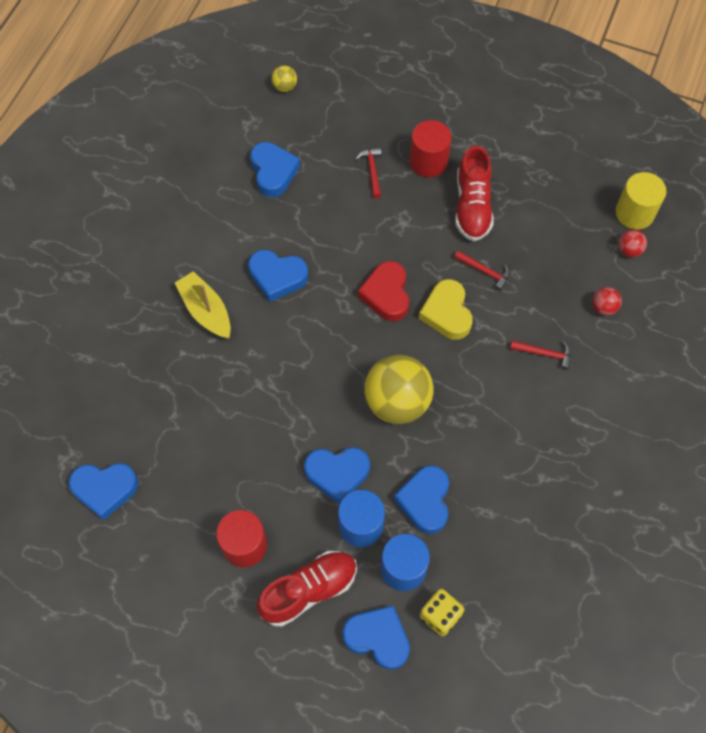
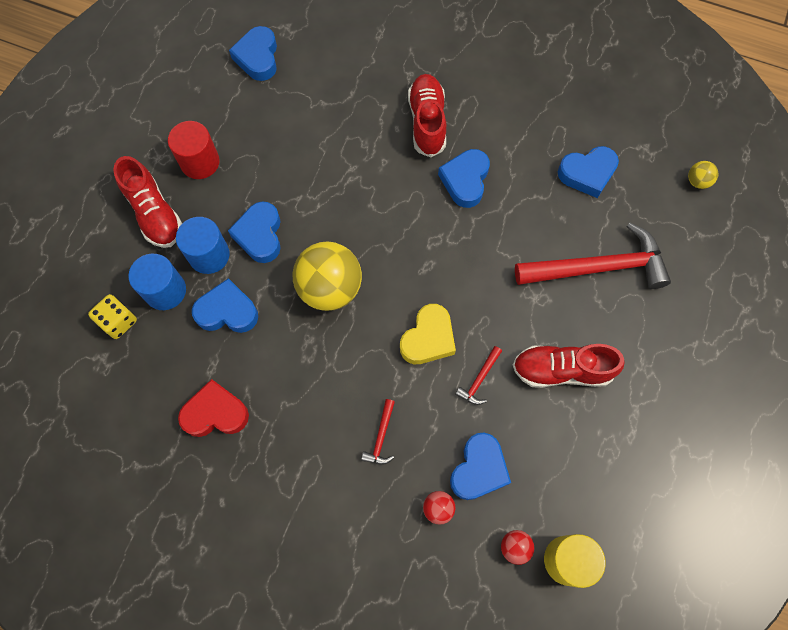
camera: 90 degrees right, 5 degrees up
(206, 311) = (427, 122): yellow boat -> red shoe
(372, 171) = (598, 267): red hammer -> red hammer, size x2.43
(378, 638) = (106, 268): blue heart -> blue heart (479, 469)
(386, 294) = (448, 280): red heart -> red heart (215, 413)
(428, 162) = (616, 325): red cylinder -> none
(447, 313) = (428, 338): yellow heart -> yellow heart turned 135 degrees clockwise

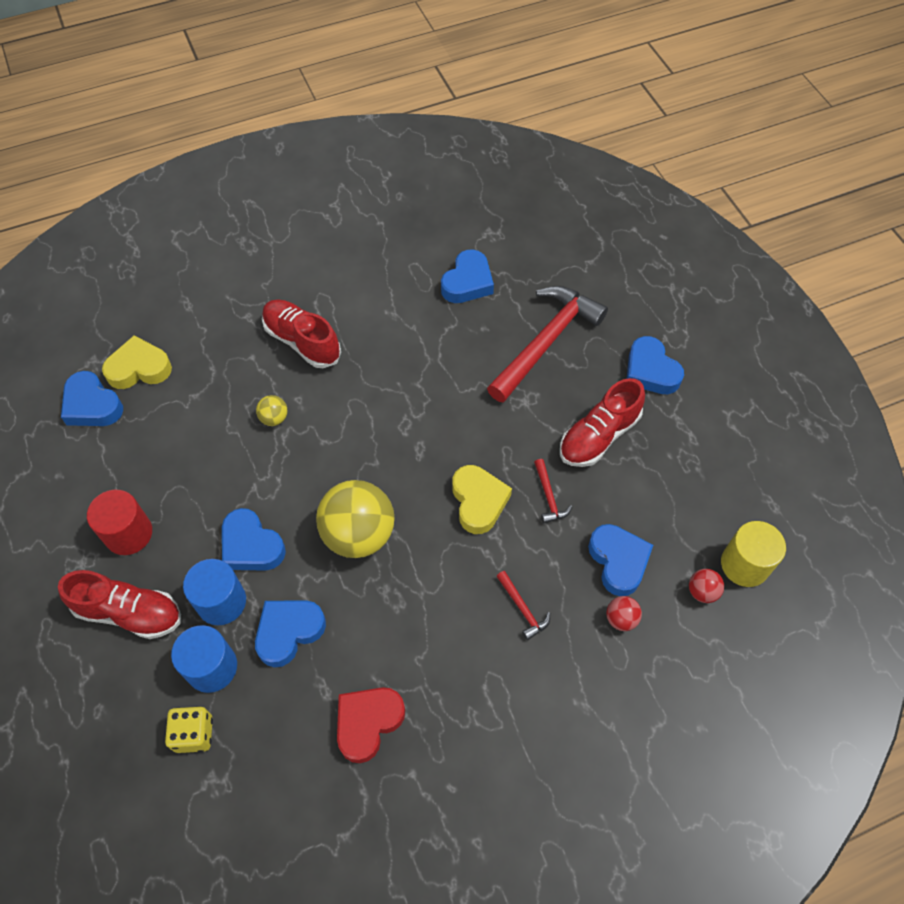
camera: 45 degrees left, 10 degrees down
(308, 55) = (139, 368): none -> yellow heart
(465, 180) = (380, 361): blue heart -> blue heart (650, 371)
(697, 181) = (549, 227): yellow ball -> yellow ball (274, 418)

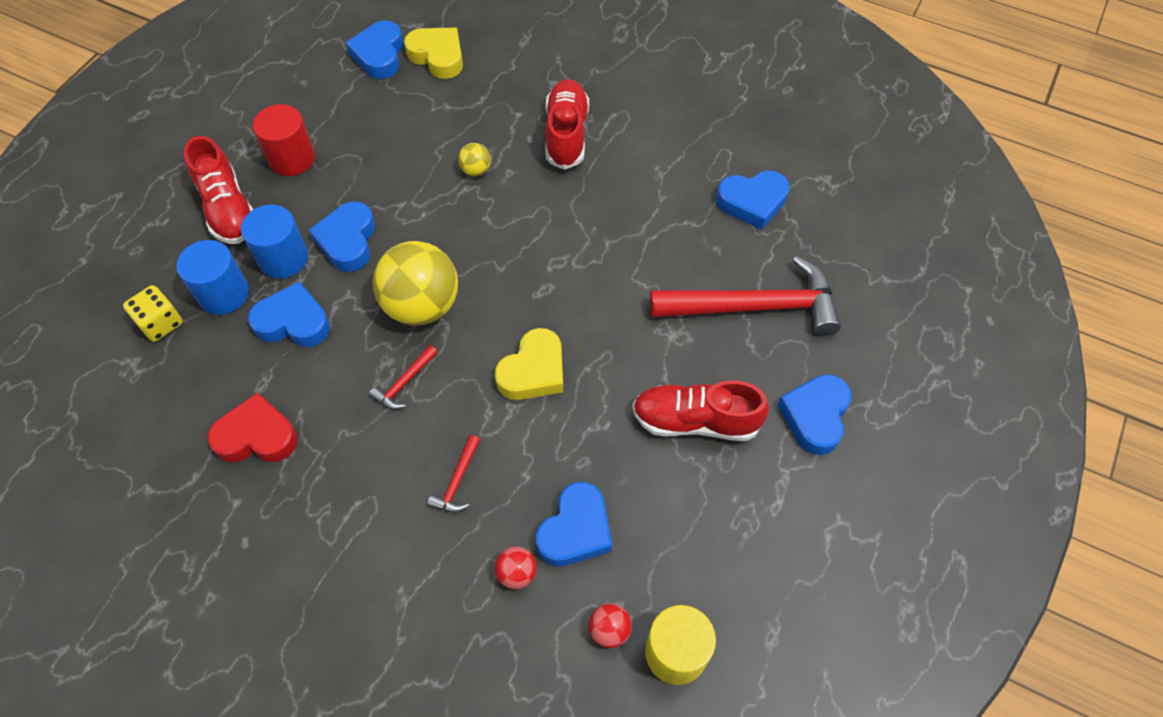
camera: 50 degrees right, 0 degrees up
(549, 496) = (590, 423): red hammer -> red hammer (404, 383)

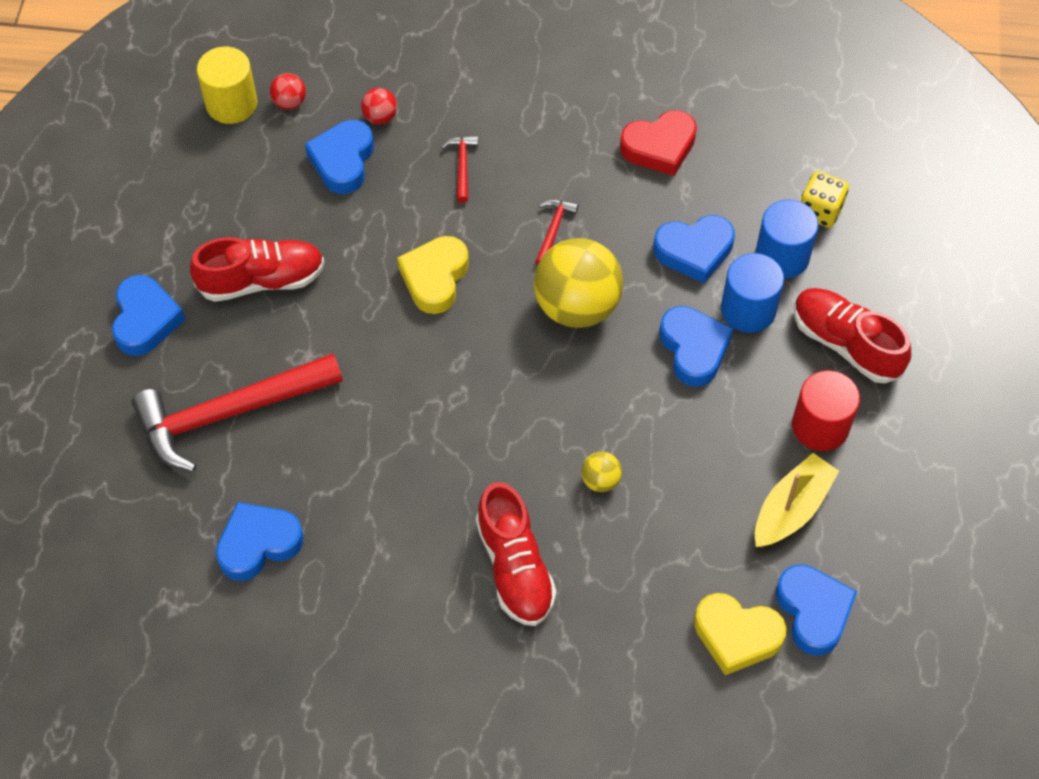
camera: 160 degrees right, 0 degrees up
(351, 114) = (791, 509): none -> yellow boat

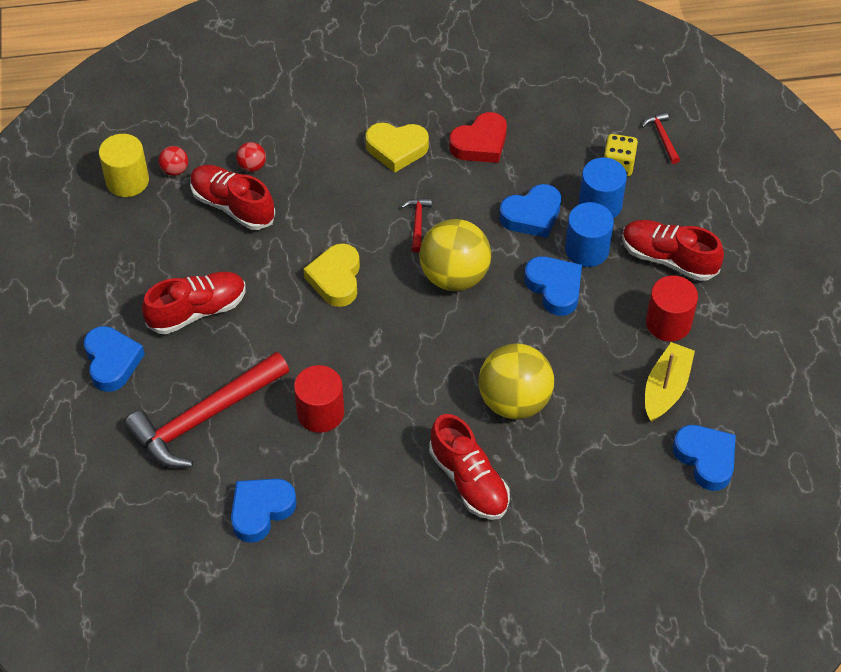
camera: 15 degrees left, 5 degrees down
(343, 161) = (233, 206): blue heart -> red shoe
(365, 440) = (320, 413): none -> red cylinder
(462, 166) = (330, 190): red hammer -> red hammer (662, 137)
(600, 480) = (514, 401): yellow ball -> yellow ball, size x2.30
(736, 635) = (654, 490): yellow heart -> yellow heart (396, 149)

